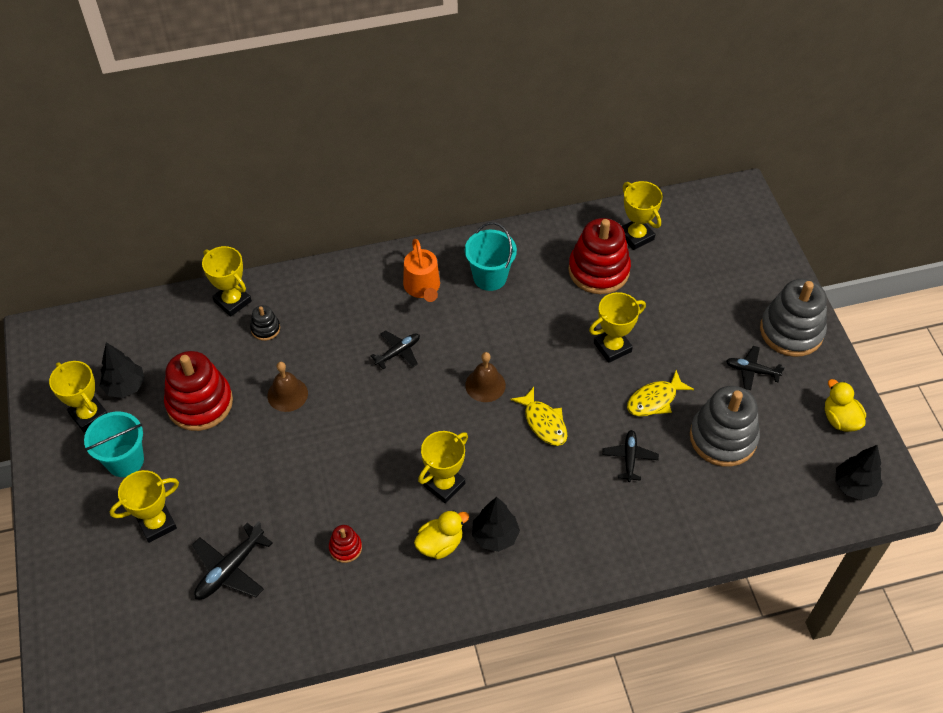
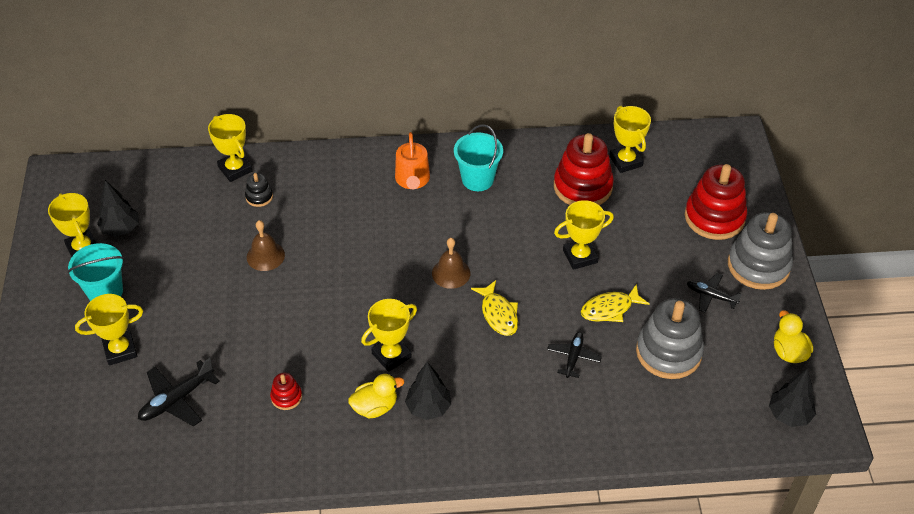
camera: 10 degrees right, 5 degrees down
(200, 403) = (184, 252): red stacking toy -> red stacking toy (714, 217)
(398, 352) = (376, 233): black plane -> none

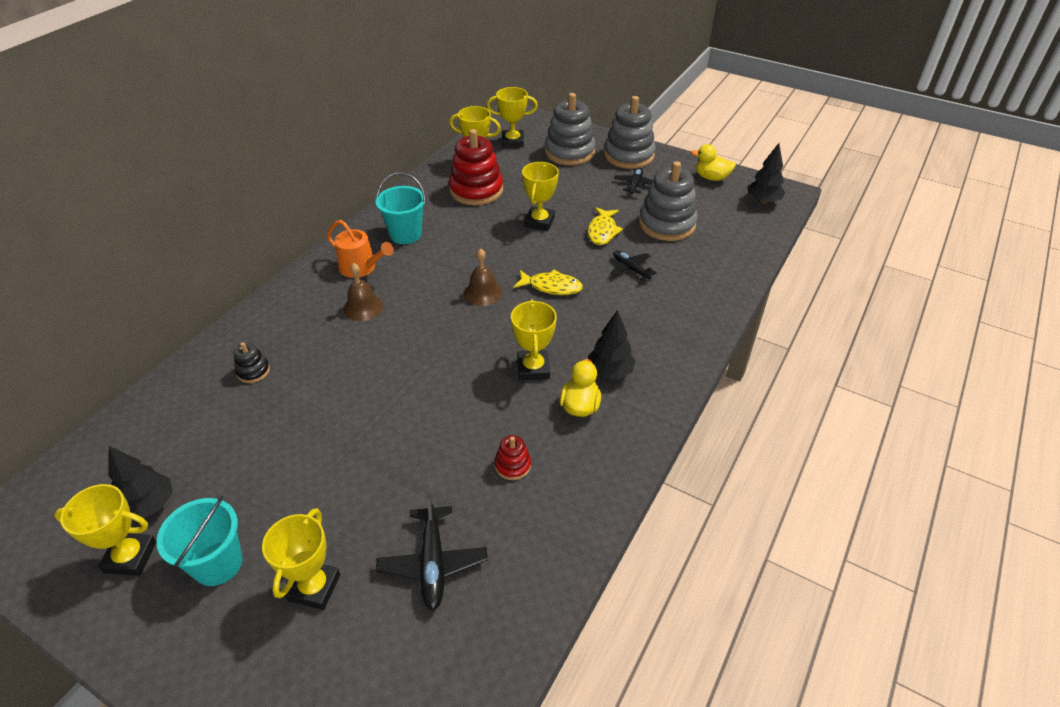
camera: 55 degrees left, 5 degrees down
(235, 169) = (197, 373): yellow trophy -> yellow trophy (512, 142)
(265, 256) = (329, 400): brown bell -> brown bell (363, 307)
(711, 296) = (635, 184): black plane -> black plane turned 135 degrees clockwise
(714, 217) = (569, 152): red stacking toy -> grey stacking toy

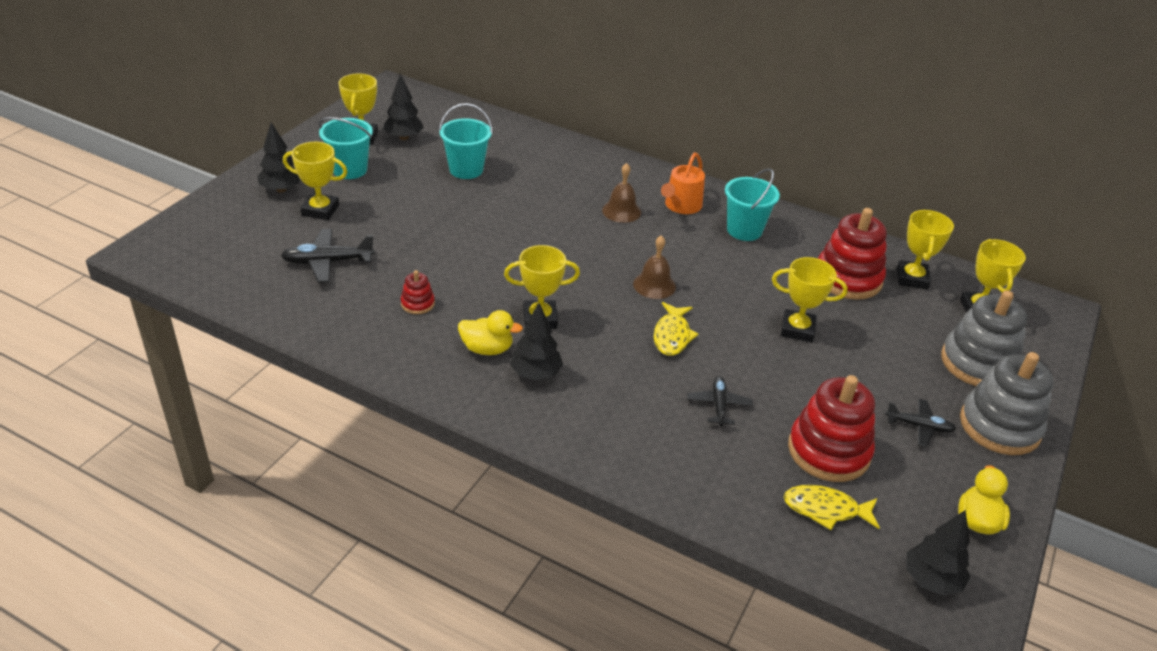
camera: 85 degrees right, 5 degrees down
(249, 649) = (281, 189): none -> black tree
(252, 433) = (466, 170): none -> turquoise bucket
(253, 371) = (534, 162): black stacking toy -> none
(602, 231) = (793, 385): yellow fish -> yellow fish (825, 509)
(630, 269) = (718, 405): black plane -> black plane turned 45 degrees counterclockwise
(666, 224) = (828, 451): grey stacking toy -> red stacking toy

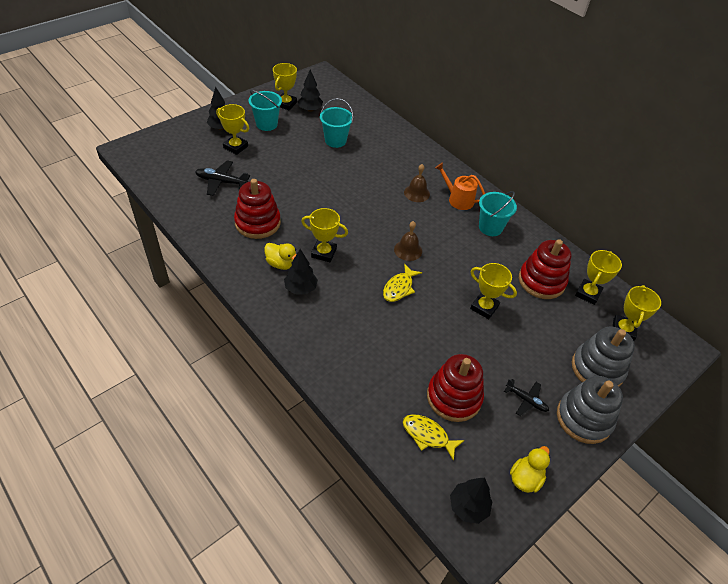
camera: 20 degrees right, 10 degrees up
(417, 303) = (257, 223): red stacking toy -> red stacking toy, size x2.17
(681, 206) = (458, 199): orange watering can -> orange watering can turned 75 degrees clockwise
(718, 405) = (401, 343): black plane -> none

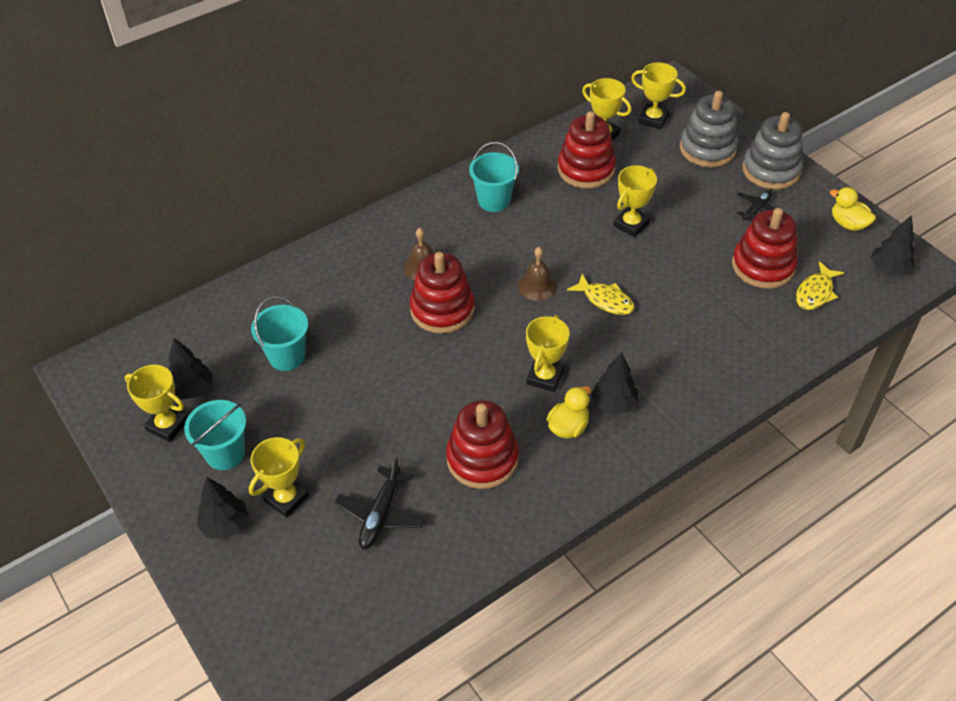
camera: 80 degrees left, 0 degrees up
(379, 203) = (442, 309): none -> red stacking toy
(458, 199) = (437, 225): orange watering can -> none

